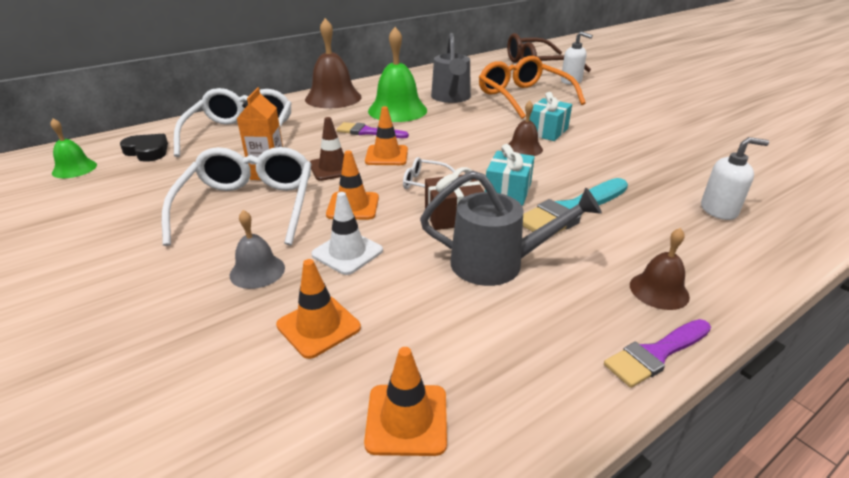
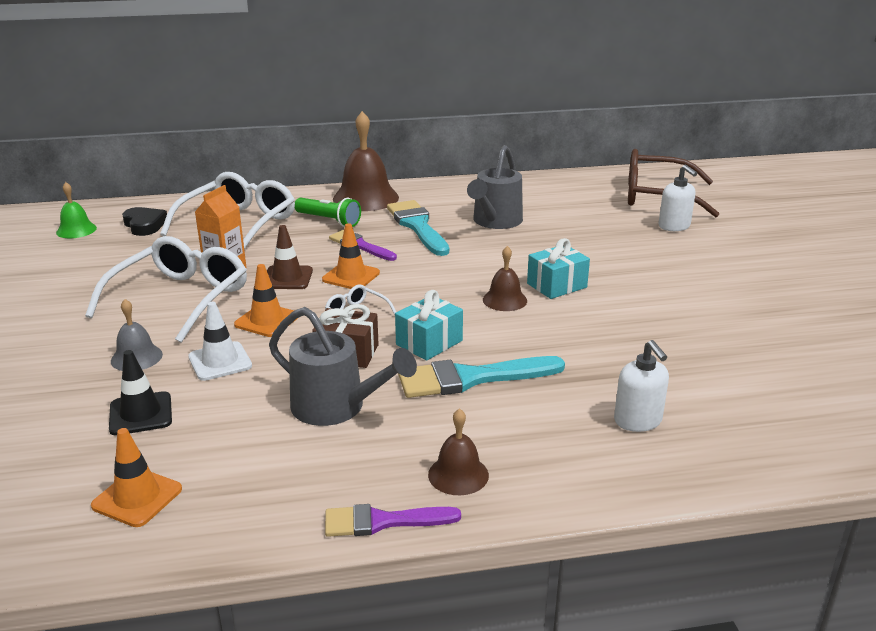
camera: 25 degrees right, 5 degrees down
(318, 326) = (141, 414): orange traffic cone -> black traffic cone
(320, 118) = (329, 220): none -> green flashlight
(397, 110) = (417, 226): green bell -> turquoise brush
(523, 97) = (583, 236): orange glasses -> none
(719, 210) = (638, 421): white soap dispenser -> white soap dispenser turned 45 degrees clockwise

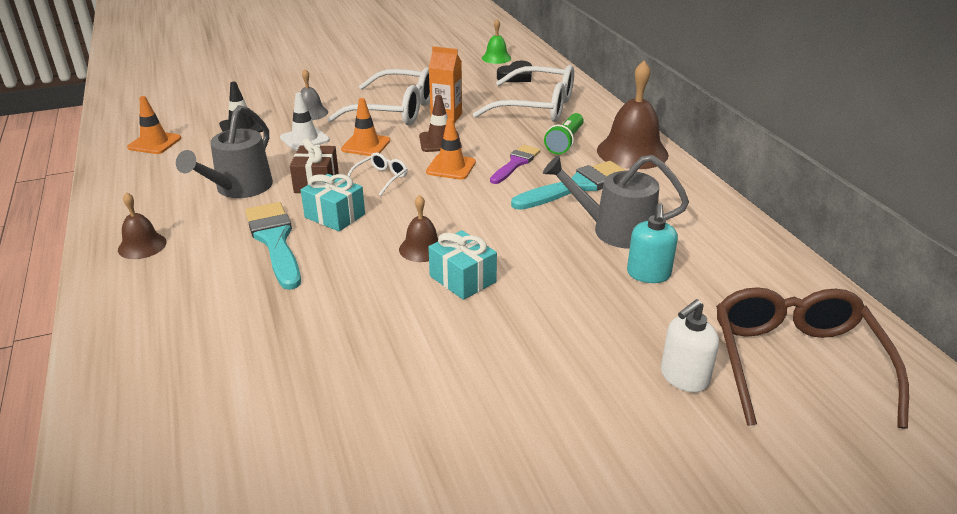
camera: 80 degrees right, 5 degrees up
(382, 521) = (101, 222): purple brush -> none
(558, 219) = (648, 274): none -> turquoise soap dispenser
(638, 421) = (193, 335): white soap dispenser -> none

